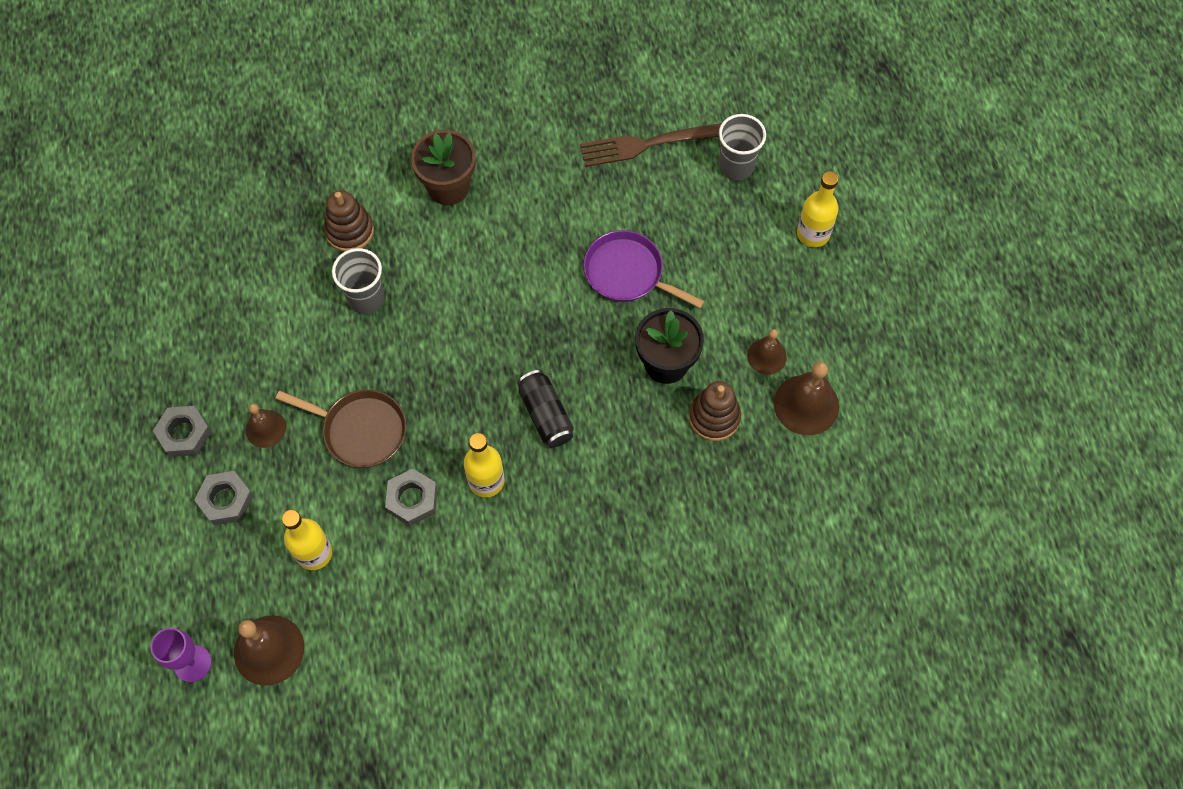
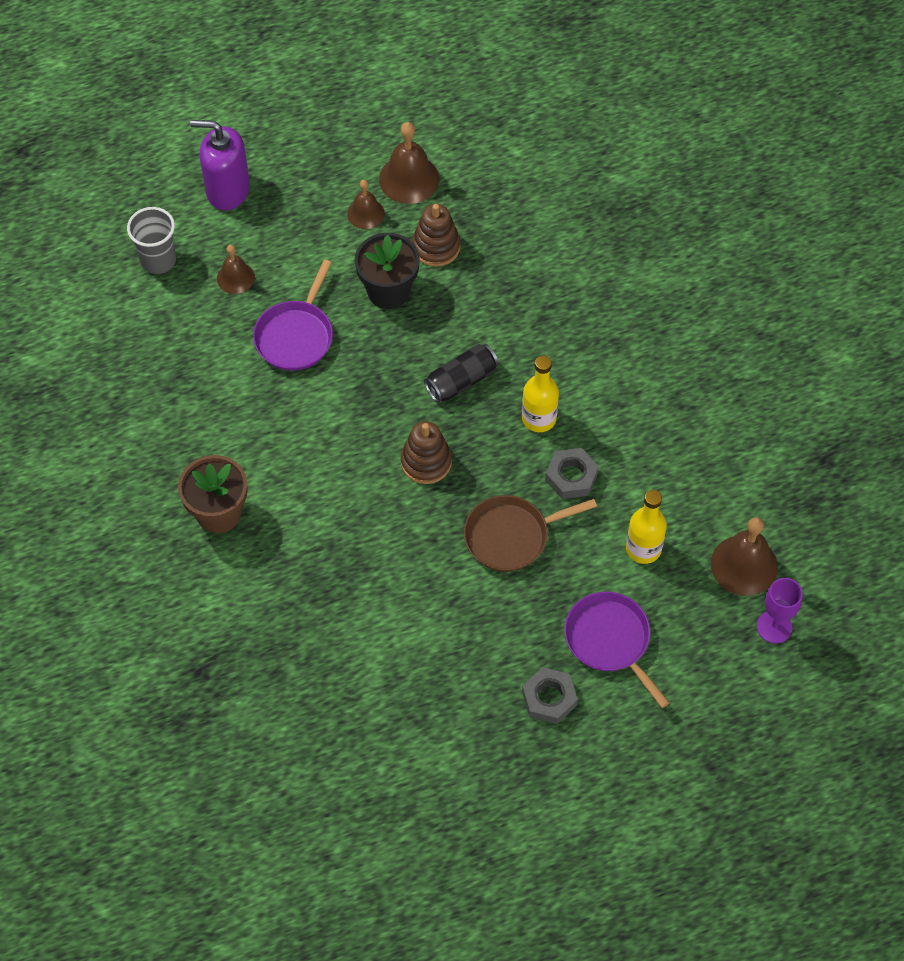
camera: 100 degrees left, 5 degrees down
(226, 500) = (610, 640): grey nut -> purple pan
(266, 428) = (527, 623): brown bell -> brown bell (235, 277)
(350, 231) = (286, 597): brown stacking toy -> brown stacking toy (426, 462)
(361, 430) = (510, 536): brown pan -> brown pan turned 120 degrees counterclockwise
(366, 298) = (364, 563): grey cup -> none
(652, 143) = (139, 336): brown fork -> none
(813, 234) = (227, 190): yellow bottle -> purple soap dispenser

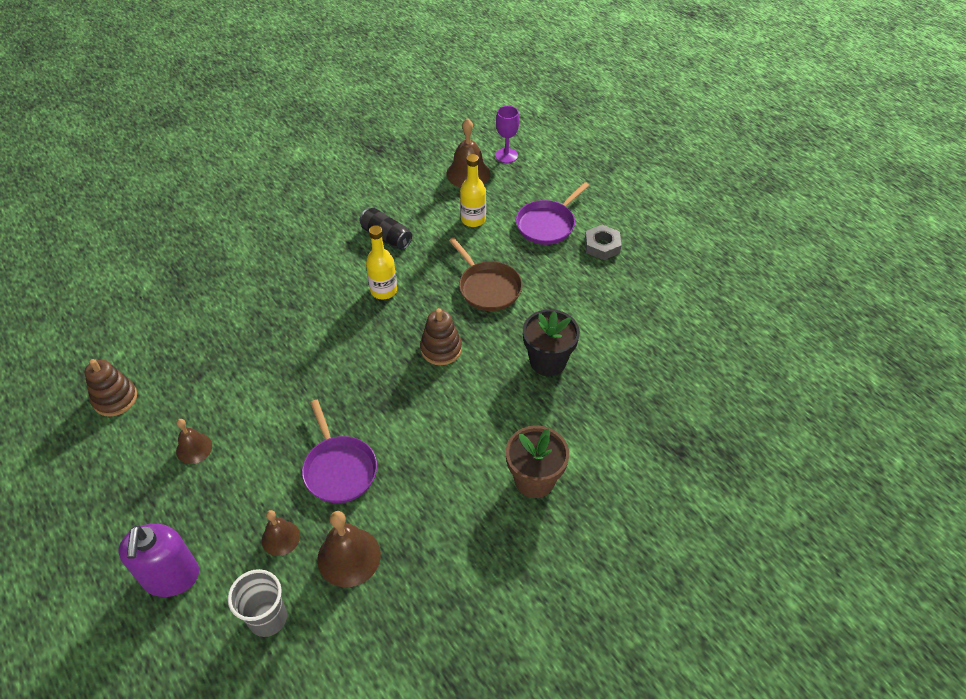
camera: 105 degrees left, 10 degrees down
(295, 336) = (339, 469): purple pan -> purple pan turned 60 degrees clockwise
(388, 291) = (279, 411): black flower pot -> black flower pot (548, 361)
(409, 179) = (152, 424): brown bell -> brown bell (349, 557)
(436, 247) = (227, 387): brown stacking toy -> brown stacking toy (115, 399)
(461, 381) = (360, 343): black can -> black can (386, 237)
(571, 477) = (428, 264): grey nut -> none

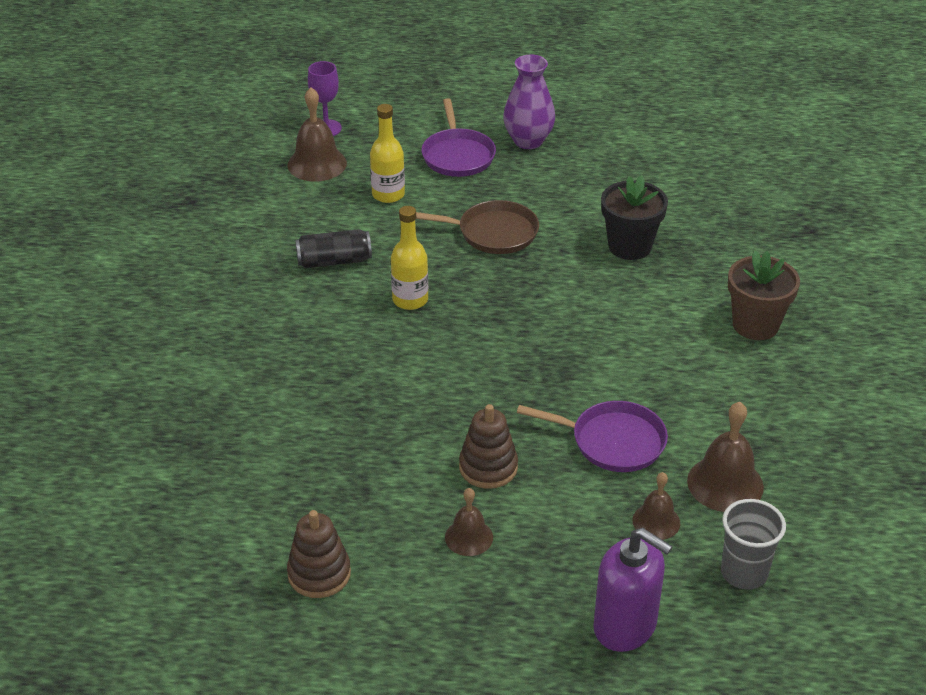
camera: 50 degrees left, 10 degrees down
(441, 349) = (536, 302): brown stacking toy -> brown stacking toy (488, 467)
(602, 246) = (528, 141): grey nut -> purple vase

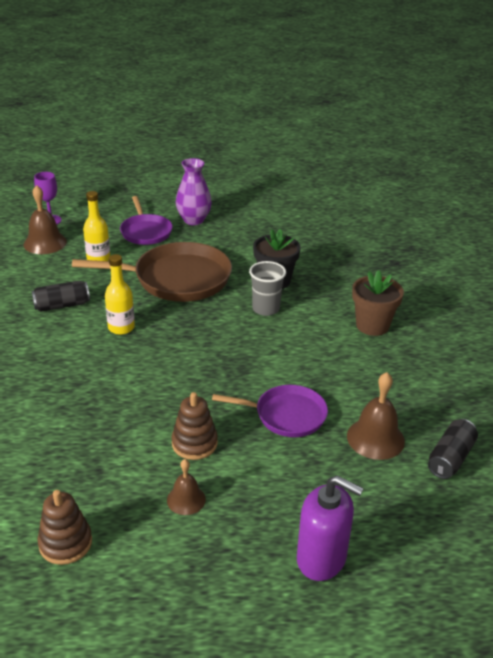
camera: 10 degrees left, 5 degrees down
(493, 233) = (177, 279): brown pan -> brown pan, size x1.68
(656, 521) = (330, 472): brown bell -> none
(744, 573) = (404, 505): grey cup -> grey cup (266, 309)
(819, 519) = (450, 458): none -> black can

